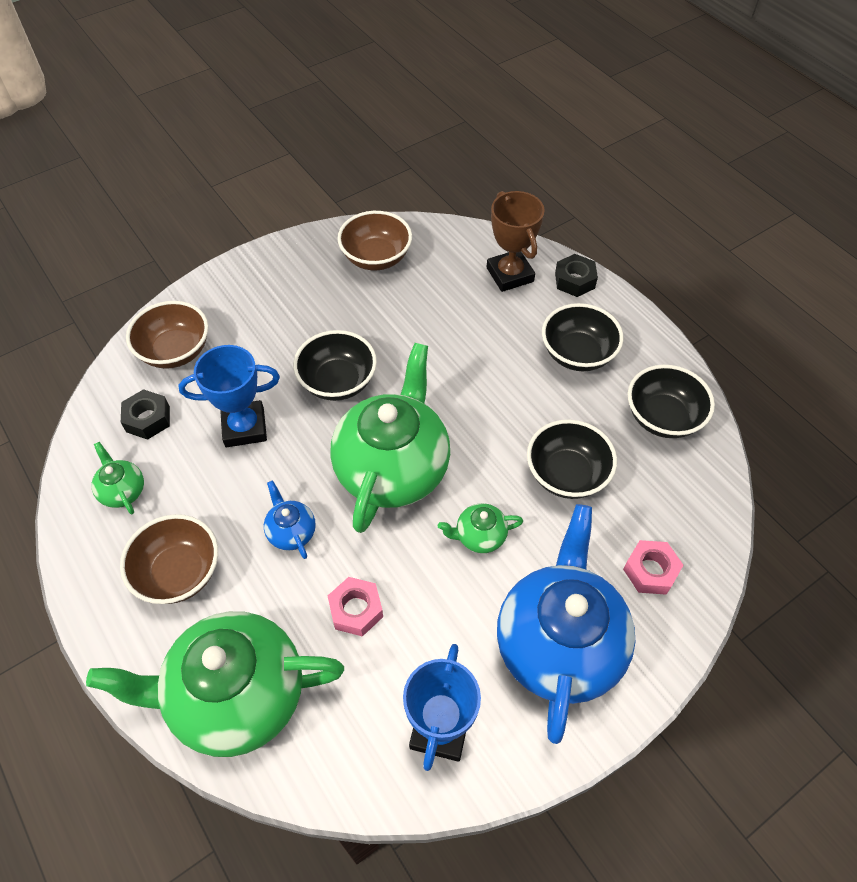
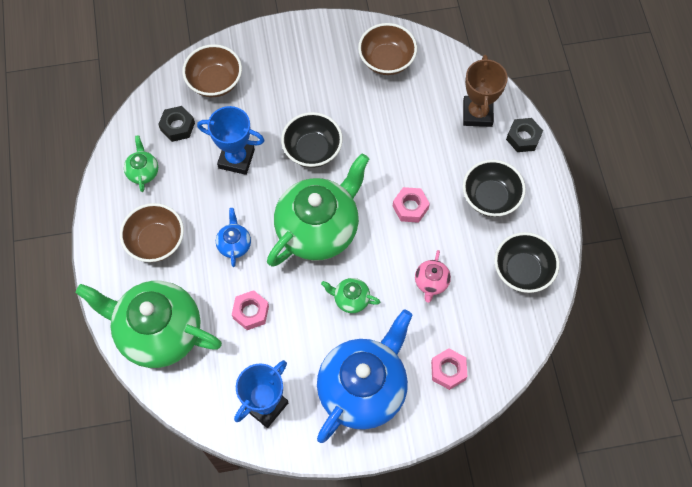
camera: 25 degrees right, 10 degrees up
(492, 399) = (410, 207): none -> pink nut
(566, 474) = (431, 282): black bowl -> pink teapot

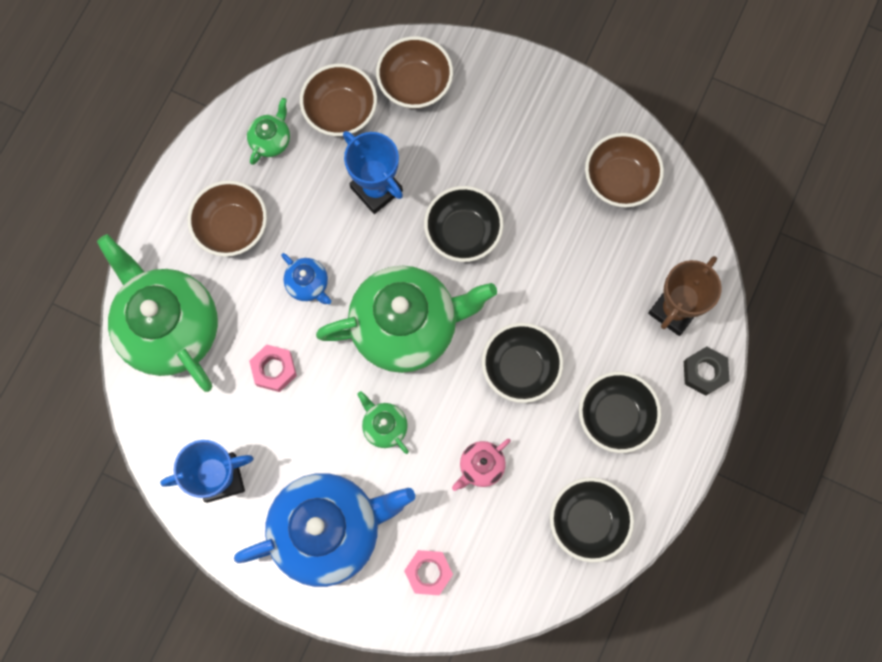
camera: 35 degrees right, 10 degrees up
(177, 126) = (340, 111): black nut -> brown bowl
(234, 244) = (308, 284): blue teapot -> blue teapot turned 105 degrees clockwise
(410, 207) = (520, 368): pink nut -> black bowl

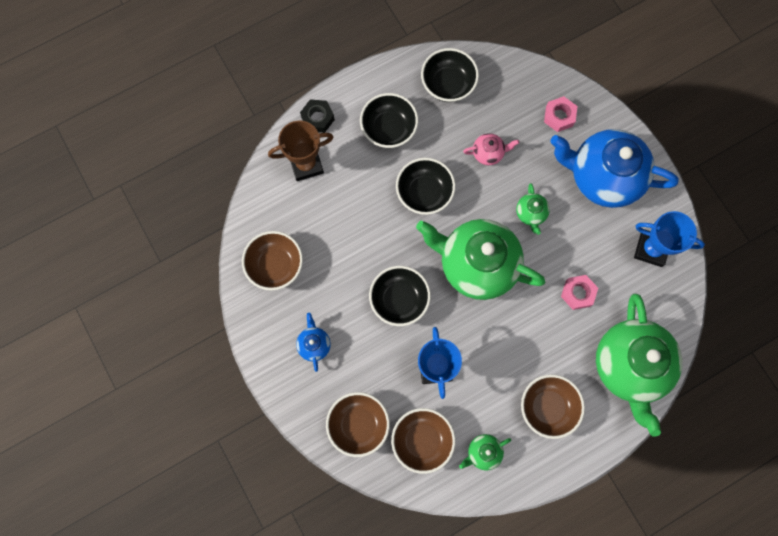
camera: 145 degrees left, 0 degrees up
(308, 284) = (521, 333): blue teapot -> blue teapot (314, 344)

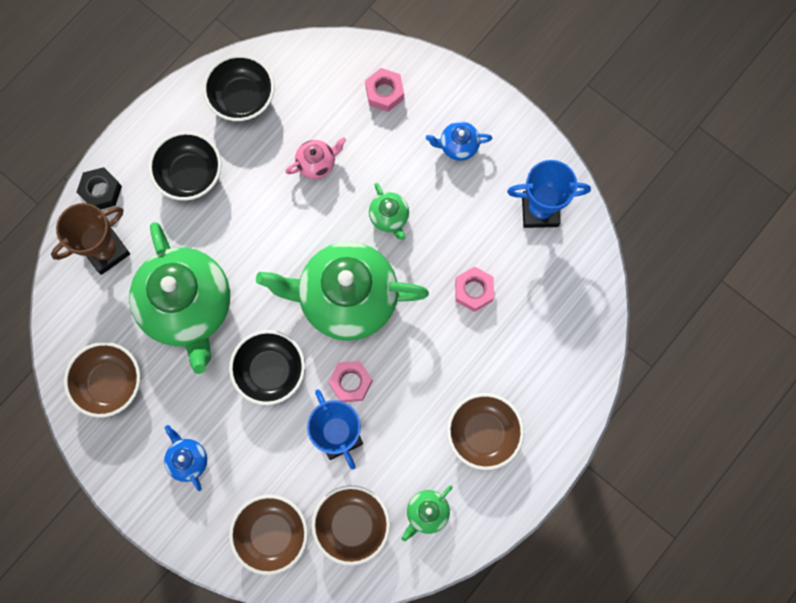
camera: 20 degrees left, 0 degrees up
(424, 193) = (257, 236): black bowl -> none
(458, 330) = (350, 382): none -> pink nut
(603, 177) = (458, 146): blue teapot -> blue teapot, size x0.42
(629, 366) = (560, 353): green teapot -> green teapot (188, 307)

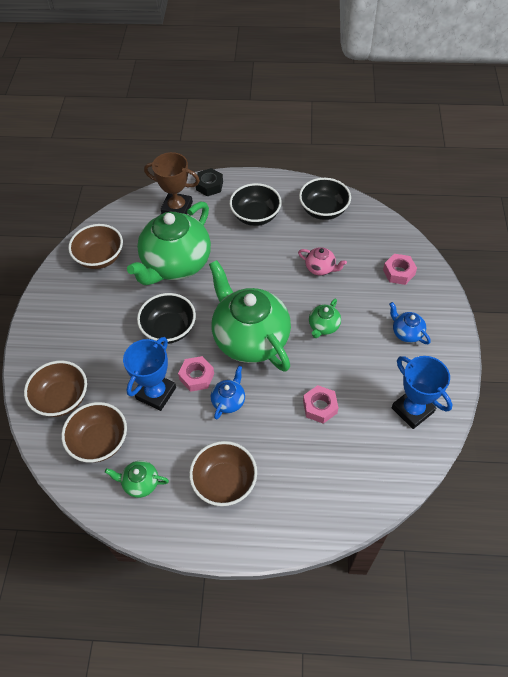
camera: 55 degrees right, 20 degrees down
(188, 459) = (80, 323): blue teapot -> blue teapot (229, 401)

